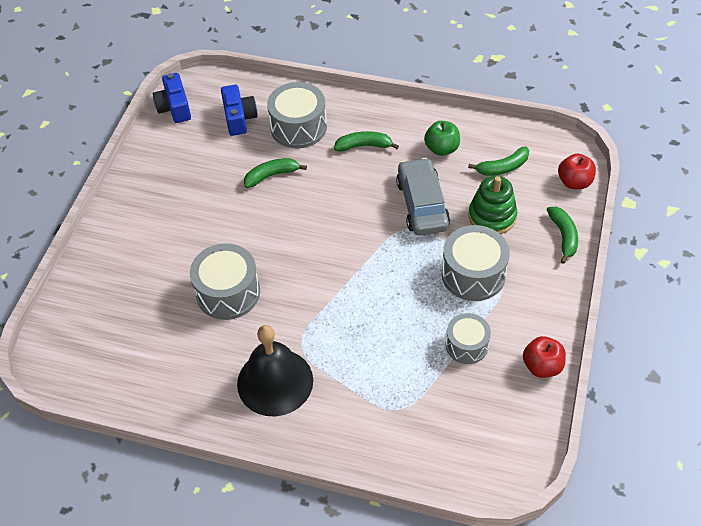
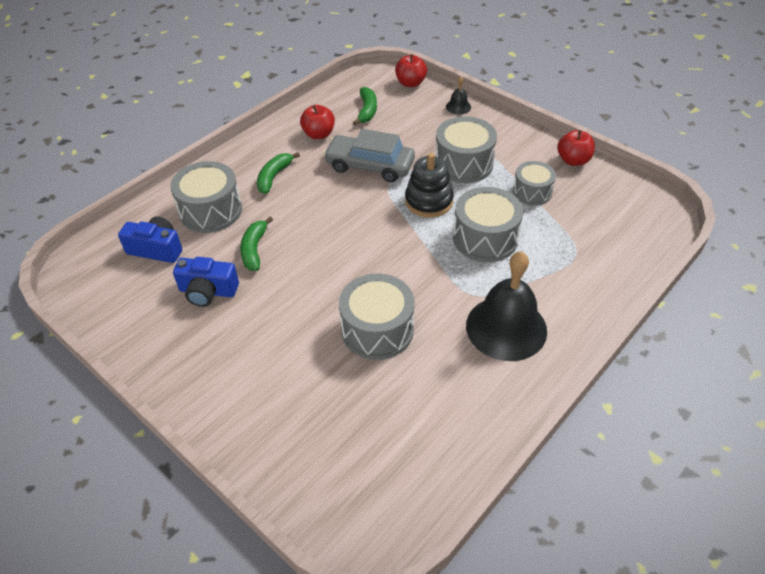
camera: 65 degrees left, 5 degrees down
(174, 107) = (88, 296): blue camera -> blue camera (208, 291)
(377, 328) = (485, 238): none -> grey drum
(401, 267) = (429, 201): none -> black stacking toy
(441, 149) = (318, 134): green apple -> red apple
(492, 216) = (412, 133): green stacking toy -> none
(563, 236) = (458, 107): green banana -> black bell

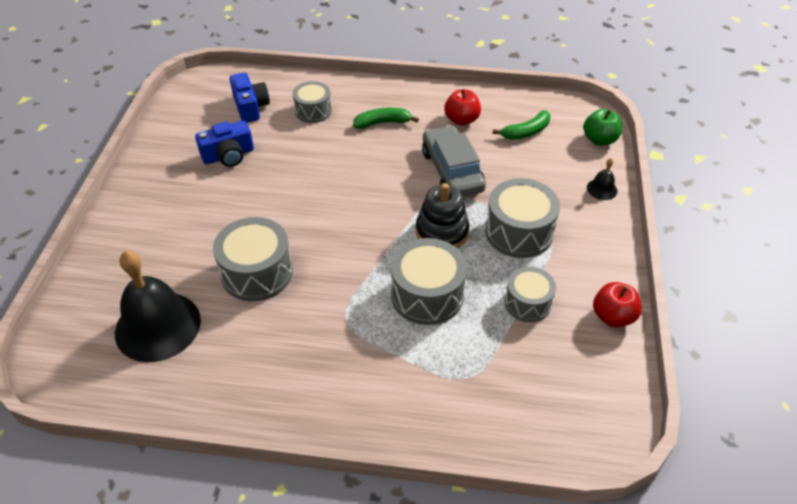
camera: 55 degrees right, 0 degrees up
(208, 291) = (228, 155): blue camera -> blue camera turned 90 degrees counterclockwise
(211, 211) = (313, 111): grey drum -> grey drum, size x0.64
(254, 249) = (291, 156): green banana -> none
(410, 83) = (599, 140): red apple -> green apple
(506, 327) = (322, 362): black bell -> black bell (158, 326)

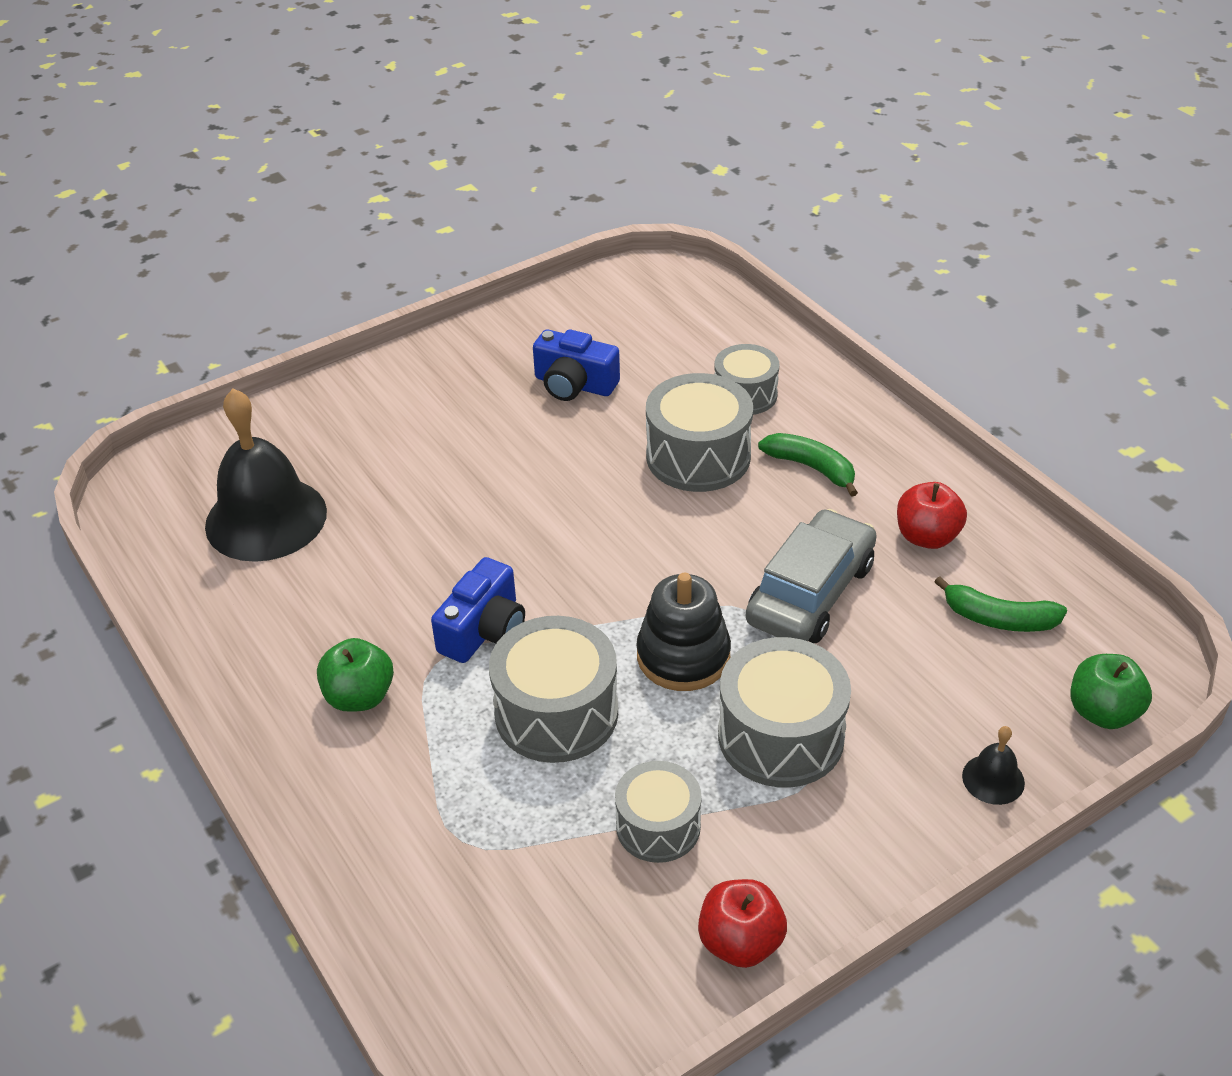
camera: 50 degrees right, 5 degrees down
(250, 107) = (678, 342): blue camera -> blue camera (484, 630)
(257, 273) = (422, 538): grey drum -> grey drum (698, 456)
(333, 363) = (359, 697): none -> green apple

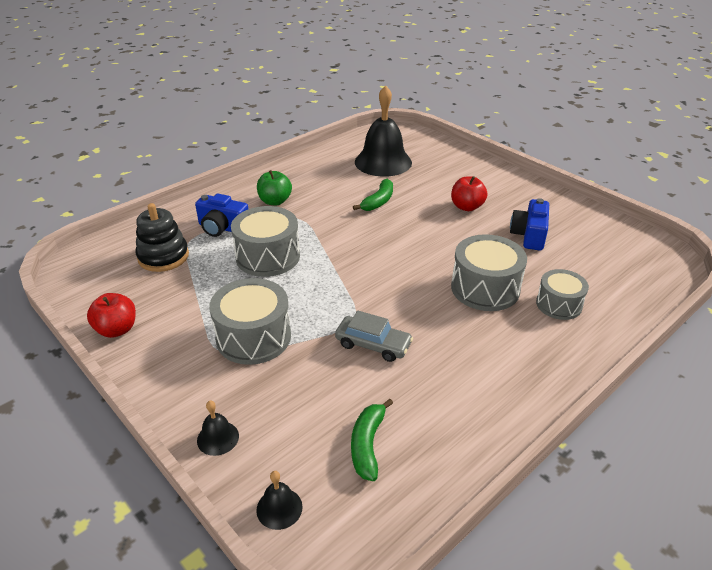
camera: 80 degrees right, 5 degrees down
(484, 630) = (321, 228): blue camera -> blue camera (222, 228)
(658, 826) = (193, 296): grey drum -> none
(683, 656) = (311, 295): black stacking toy -> black stacking toy (163, 257)
(810, 593) = (373, 344): grey car -> grey car, size x0.66
(811, 468) = (496, 340): green banana -> green banana (378, 201)
(927, 537) = (444, 403): red apple -> red apple (467, 207)
(1103, 712) = (279, 508): green apple -> black bell

